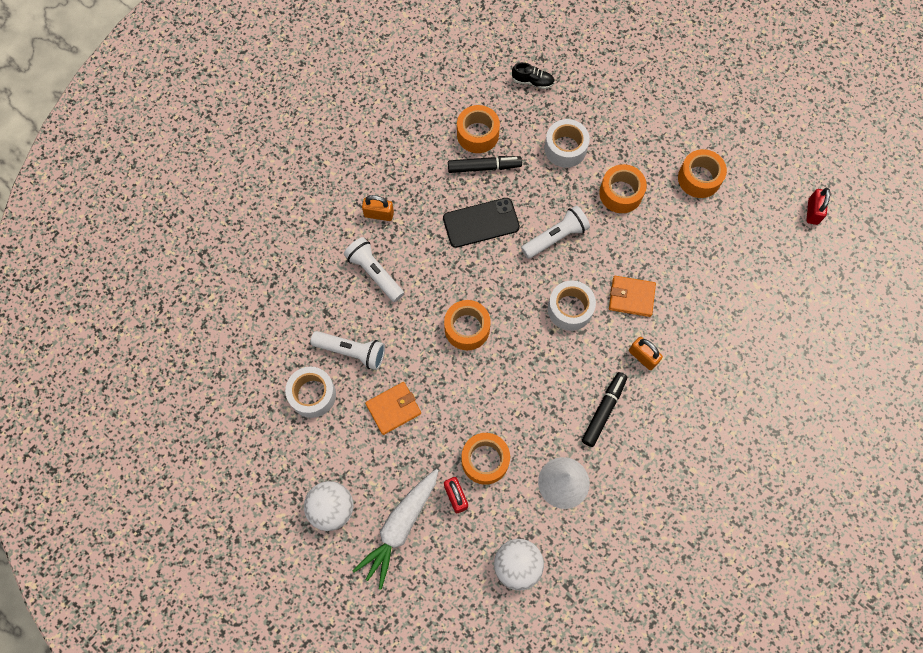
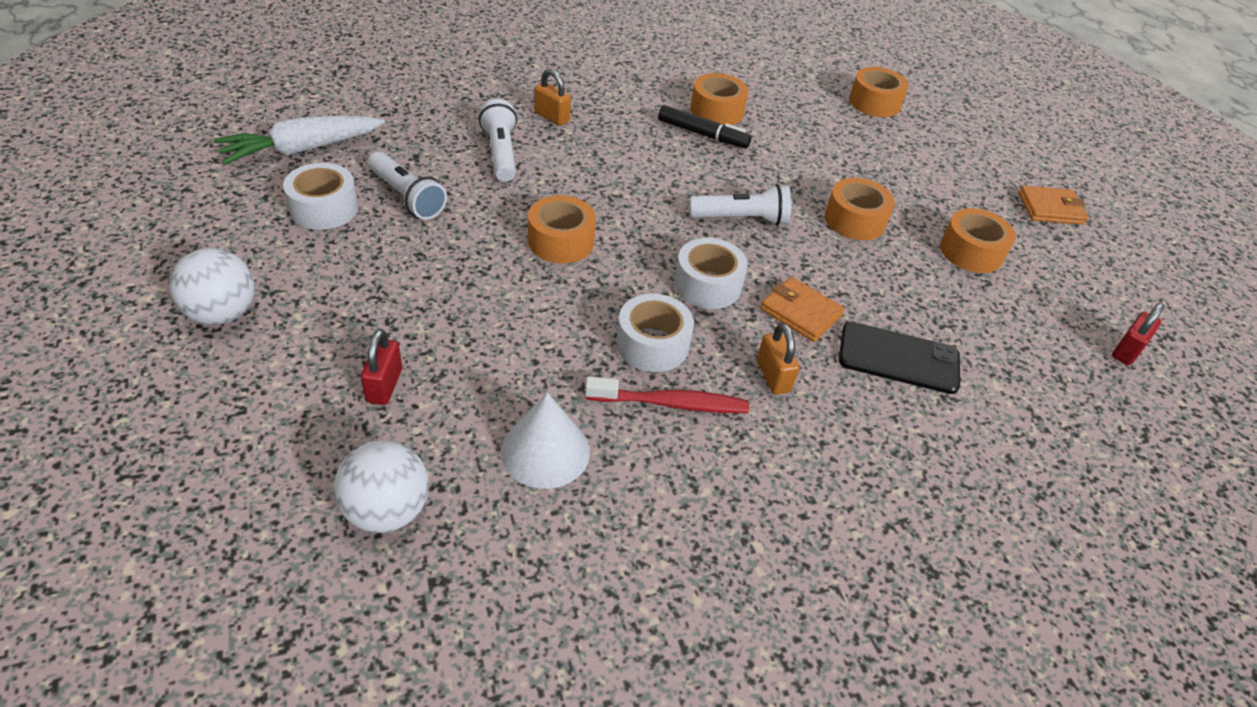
camera: 25 degrees right, 25 degrees down
(393, 409) = (400, 264): orange wallet -> orange wallet (1050, 209)
(399, 527) = (279, 377): white carrot -> white carrot (301, 150)
(481, 223) = (660, 170): black phone -> black phone (898, 358)
(485, 460) = (460, 369): orange tape -> orange tape (874, 103)
(532, 81) = (812, 102): black shoe -> none
(565, 148) = (811, 160): white tape -> white tape (652, 344)
(603, 410) = (671, 403): black marker -> red toothbrush

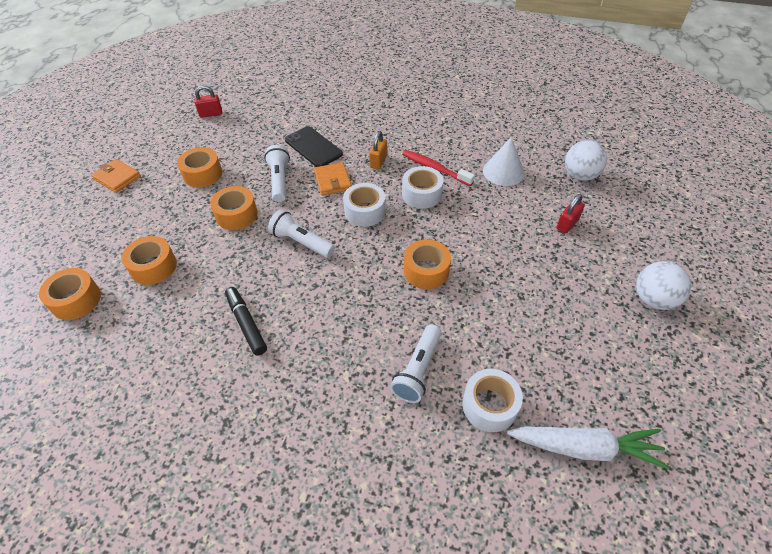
camera: 140 degrees left, 5 degrees up
(324, 208) = (577, 364): white tape -> white tape (489, 405)
(407, 197) = (511, 351): white flashlight -> white flashlight (279, 180)
(551, 117) = (347, 399): orange padlock -> none
(716, 111) = (206, 345): orange tape -> orange tape (153, 267)

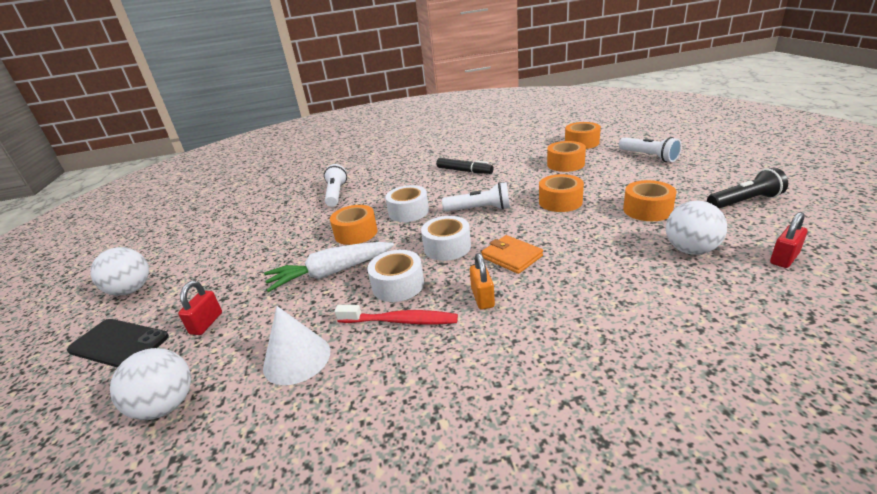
camera: 155 degrees right, 20 degrees down
(117, 178) = (710, 180): orange wallet -> none
(145, 150) = (744, 201): none -> black flashlight
(237, 137) = (690, 250): none -> white ball
(279, 180) = (566, 235): white flashlight -> white flashlight (648, 156)
(313, 147) = (585, 279): black phone -> black phone (119, 344)
(489, 405) = (284, 199): white tape -> white tape (408, 212)
(585, 448) = (223, 205): white carrot -> white carrot (330, 273)

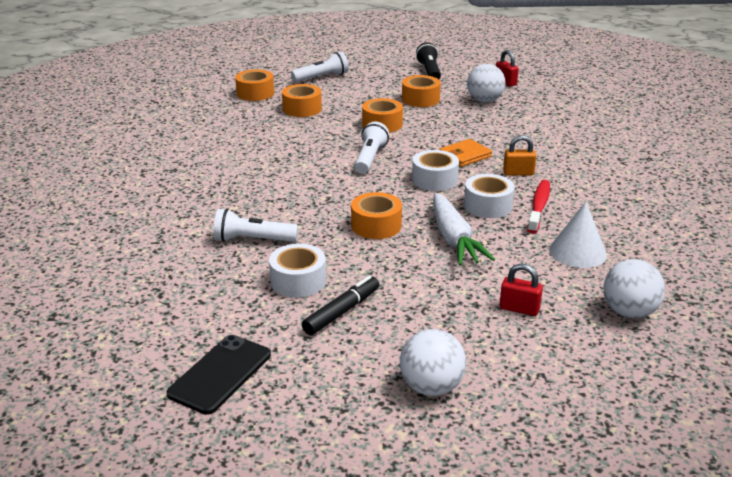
camera: 85 degrees left, 0 degrees up
(119, 344) = (542, 366): black phone -> black phone (220, 374)
(408, 212) = (347, 194): white tape -> white tape (298, 281)
(464, 171) = (265, 156): black marker -> black marker (342, 312)

